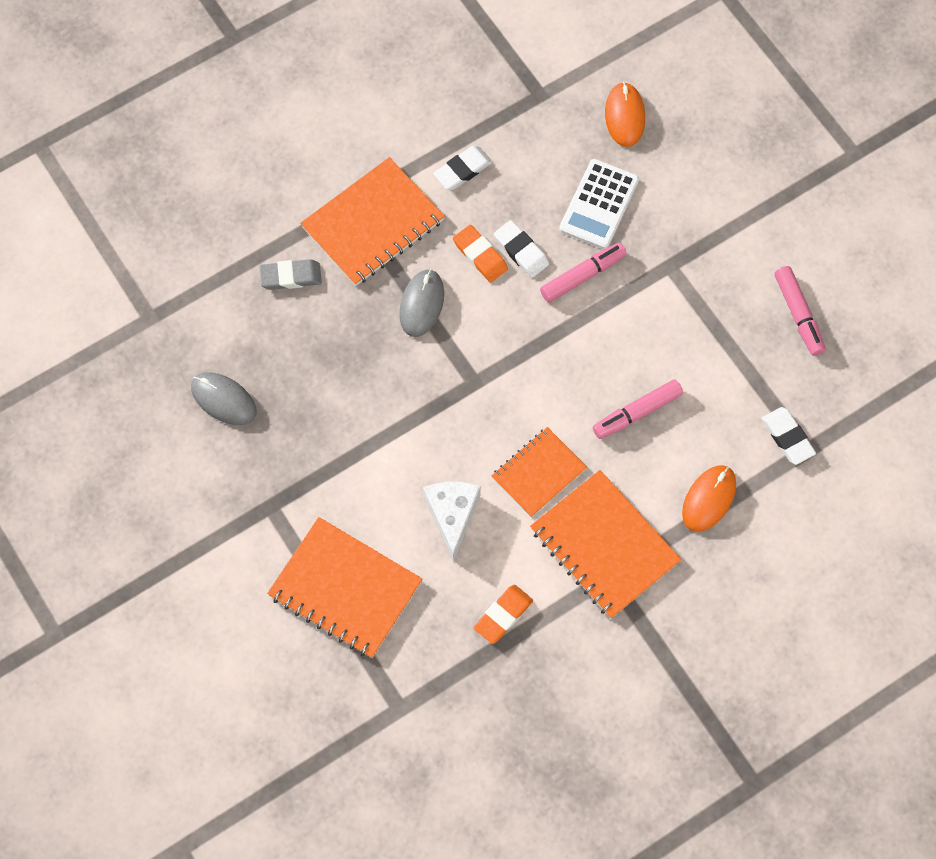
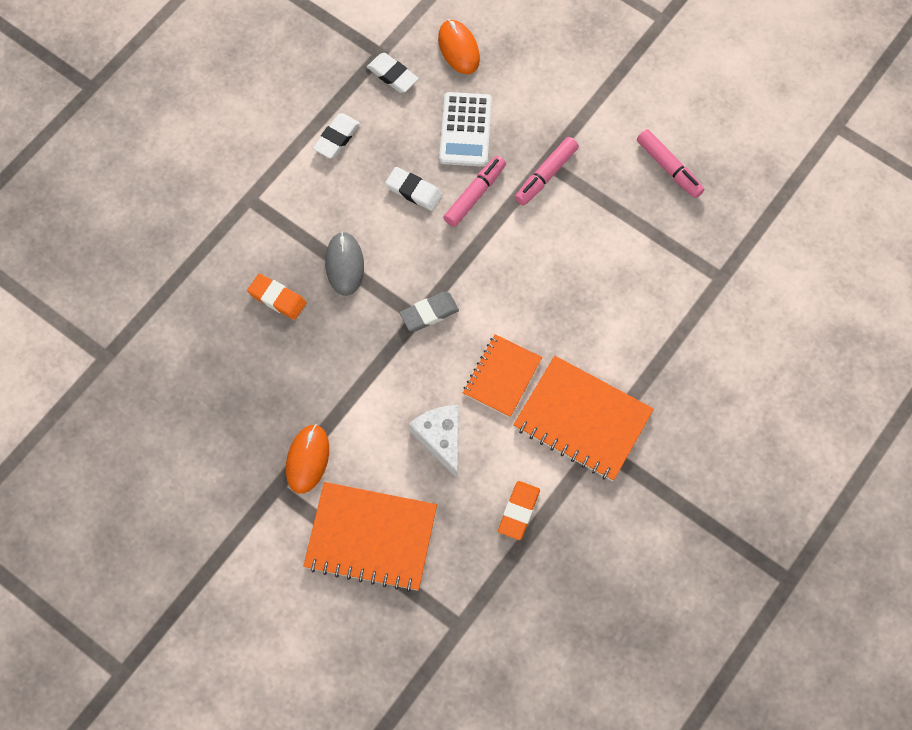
camera: 20 degrees left, 0 degrees up
(223, 400) = (199, 407): grey mouse -> none
(291, 276) = (219, 279): grey eraser -> grey eraser (429, 313)
(373, 224) = (275, 209): orange notebook -> none
(480, 255) = (380, 206): orange eraser -> orange eraser (277, 298)
(637, 413) = (566, 296): pink marker -> pink marker (546, 175)
(708, 499) = (655, 349): orange mouse -> orange mouse (307, 459)
(787, 437) = (700, 274): white eraser -> white eraser (392, 75)

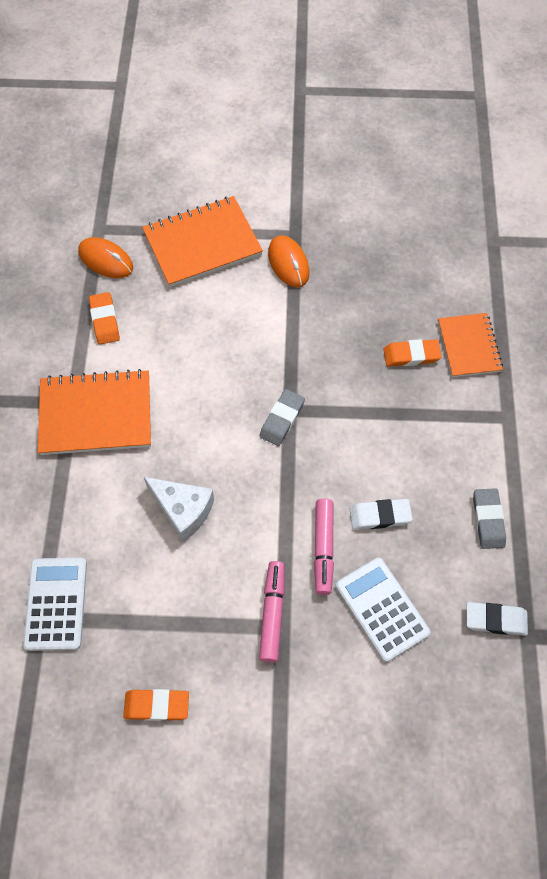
camera: 145 degrees right, 5 degrees down
(337, 138) = (488, 520): white eraser -> grey eraser
(344, 265) = (383, 414): grey mouse -> none
(441, 439) = (200, 333): white cheese -> white cheese (183, 510)
(458, 48) = (459, 697): orange mouse -> orange mouse (106, 260)
(502, 376) = (185, 407): orange notebook -> orange notebook (468, 346)
(669, 168) = (156, 705): pink marker -> orange eraser
(703, 281) = (56, 604): none -> white calculator

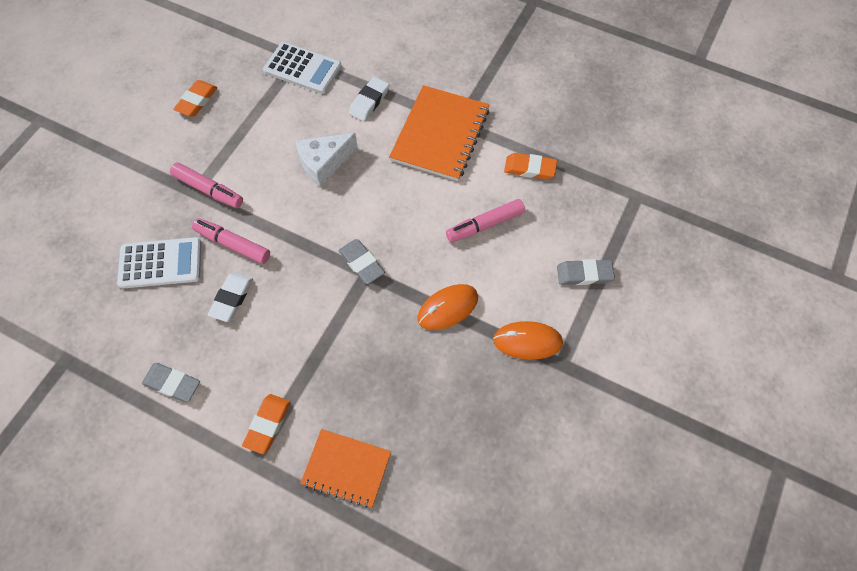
camera: 115 degrees right, 0 degrees up
(106, 260) = (597, 190): orange mouse -> orange mouse (447, 308)
(188, 334) = (485, 225): none -> pink marker
(202, 244) = (584, 274): orange notebook -> grey eraser
(411, 355) = (366, 405): orange eraser -> orange eraser (267, 424)
(495, 620) = (94, 342): white eraser -> white eraser (369, 101)

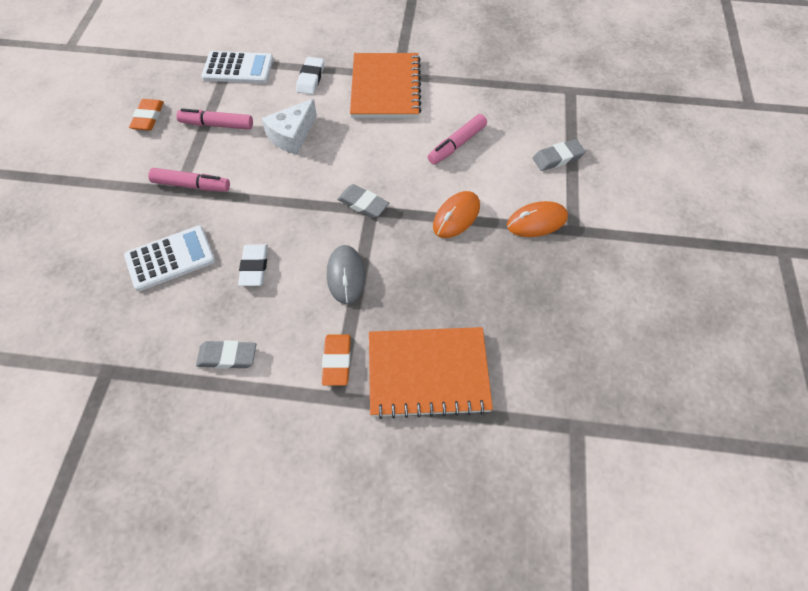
camera: 20 degrees left, 5 degrees down
(233, 244) = (235, 223): pink marker -> pink marker (217, 125)
(312, 337) = (346, 275): none -> grey mouse
(346, 468) = (428, 373): orange notebook -> orange notebook, size x1.58
(530, 168) = (474, 93): orange eraser -> none

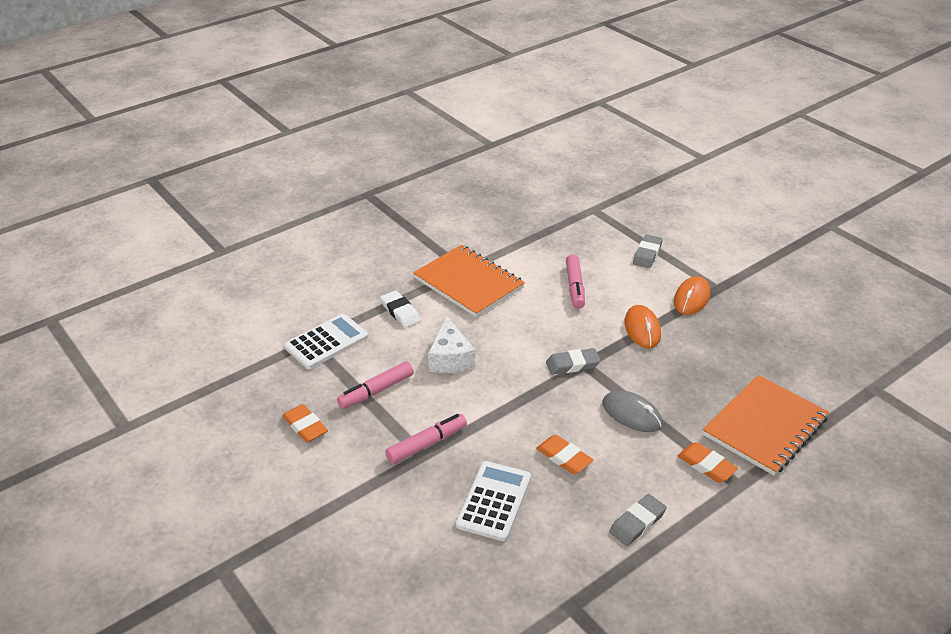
camera: 45 degrees left, 20 degrees down
(254, 267) = (564, 457): white eraser -> orange eraser

